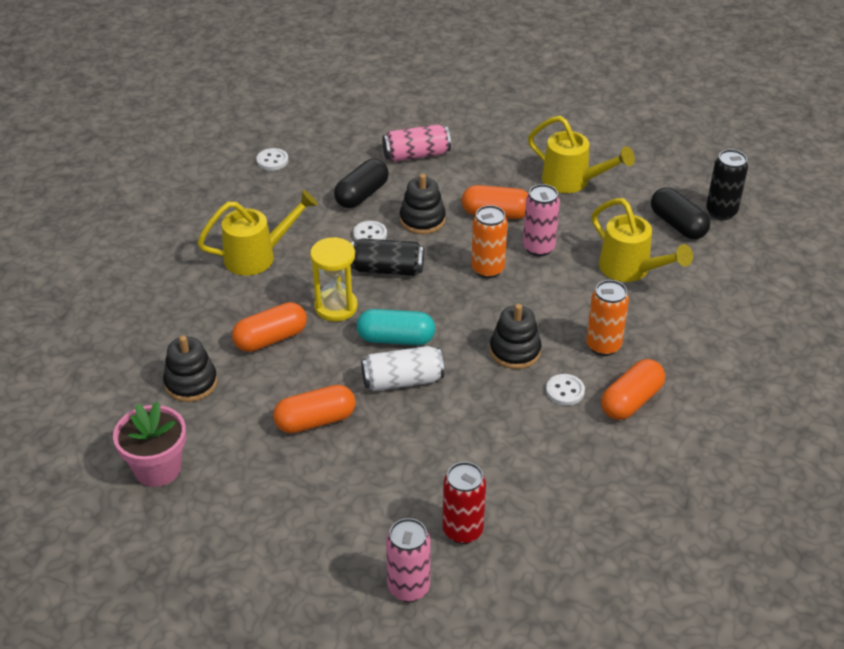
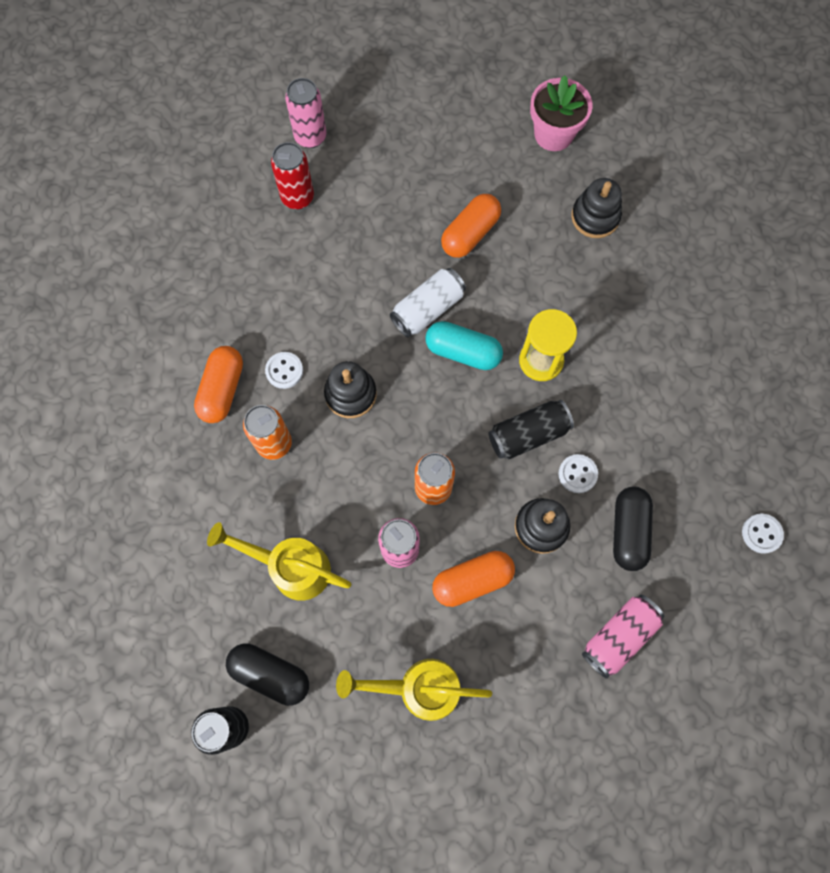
camera: 150 degrees right, 30 degrees up
(258, 256) = (659, 384): yellow watering can -> none
(270, 339) = (569, 294): orange capsule -> none
(396, 339) = (463, 352): turquoise capsule -> turquoise capsule turned 45 degrees clockwise

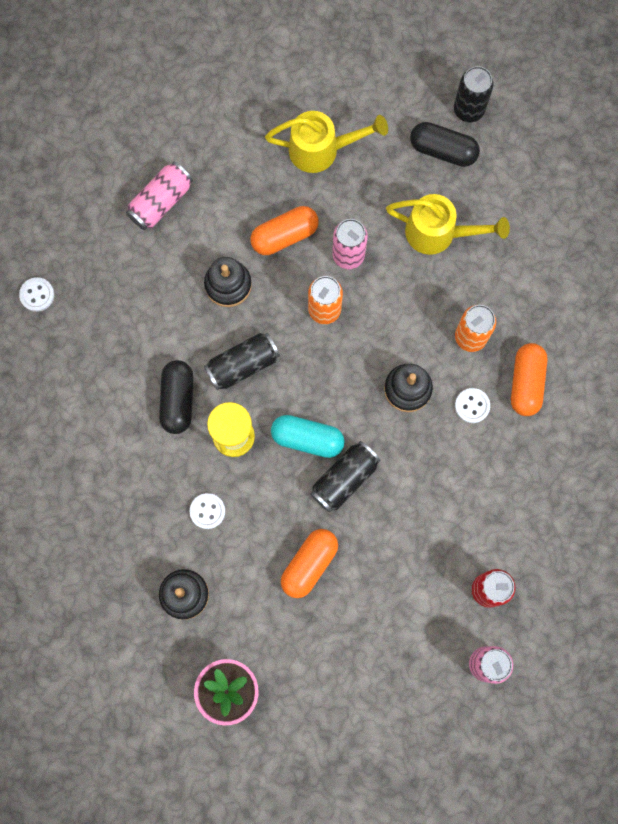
camera: 175 degrees right, 5 degrees up
(427, 309) = (344, 479): white can -> black can
(577, 474) = (197, 333): white button -> white button (207, 511)
(628, 531) = (152, 287): black capsule -> black capsule (178, 400)

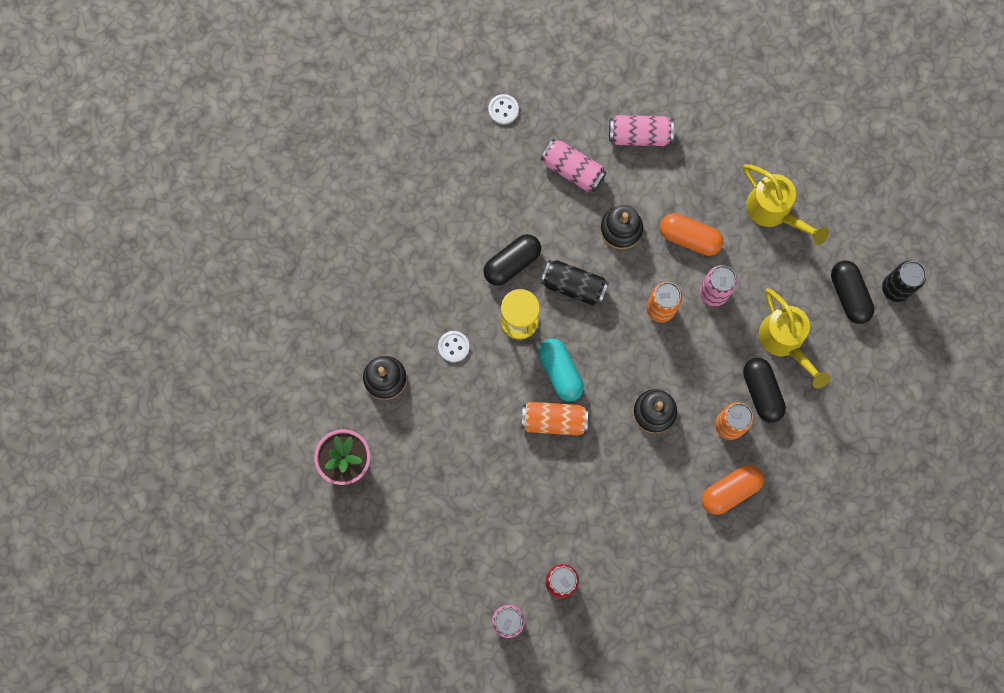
camera: 50 degrees right, 0 degrees up
(142, 281) = (573, 170): none -> pink can
(309, 564) = (475, 445): orange capsule -> none
(344, 479) = (554, 420): black can -> orange can
(464, 287) = (761, 392): none -> black capsule
(472, 406) = (681, 466): white button -> none

